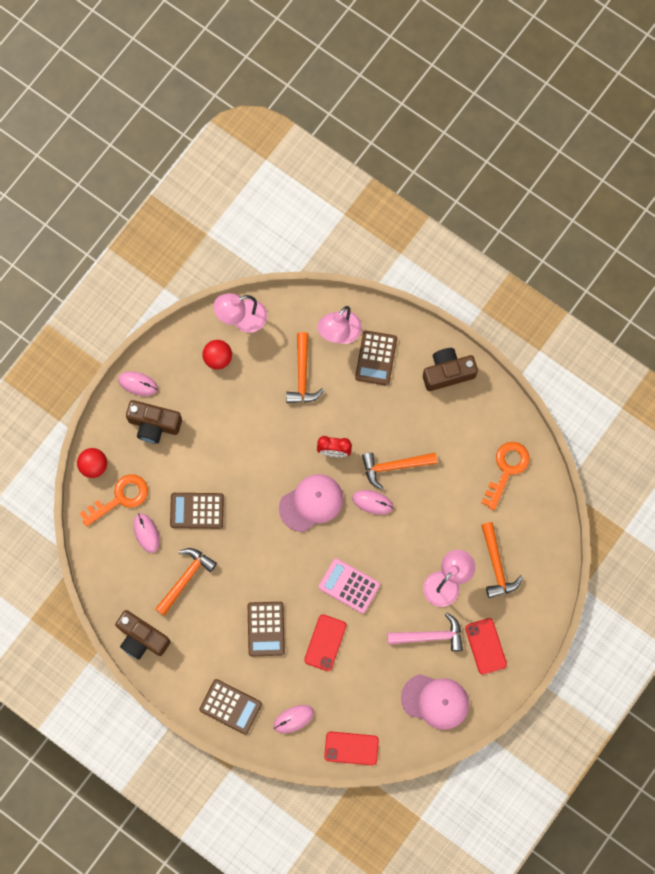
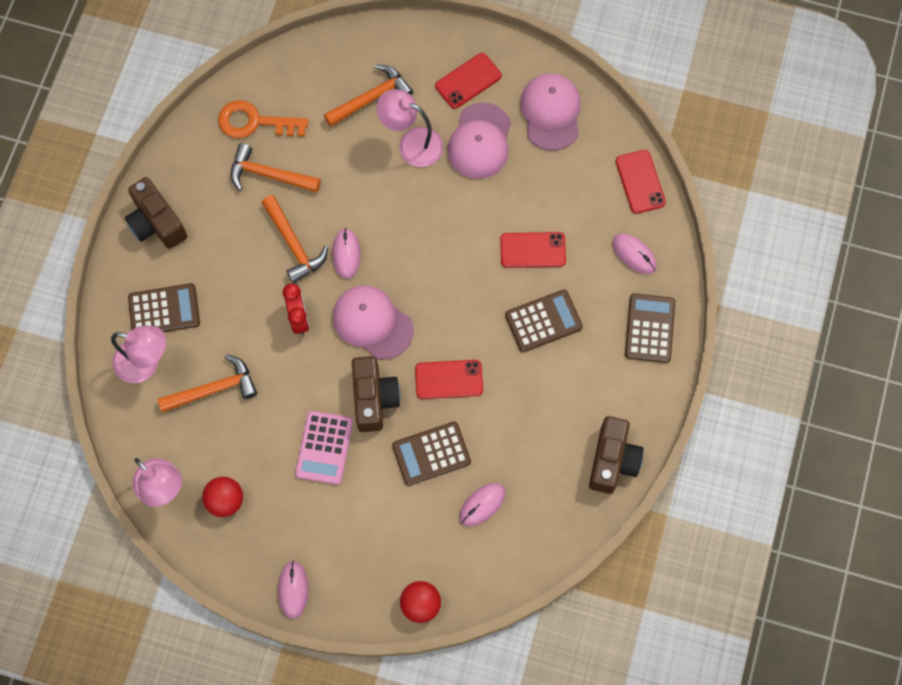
camera: 110 degrees left, 5 degrees down
(120, 498) = (450, 554): orange key -> none
(154, 425) = (340, 548): brown camera -> brown camera (374, 398)
(185, 579) = (520, 436): orange hammer -> orange hammer (269, 175)
(197, 510) = (431, 453): brown calculator -> brown calculator turned 90 degrees clockwise
(247, 543) = (449, 379): none -> red phone
(349, 585) = (456, 246): pink calculator -> pink calculator (324, 448)
(430, 636) = (480, 141): pink hammer -> pink cap

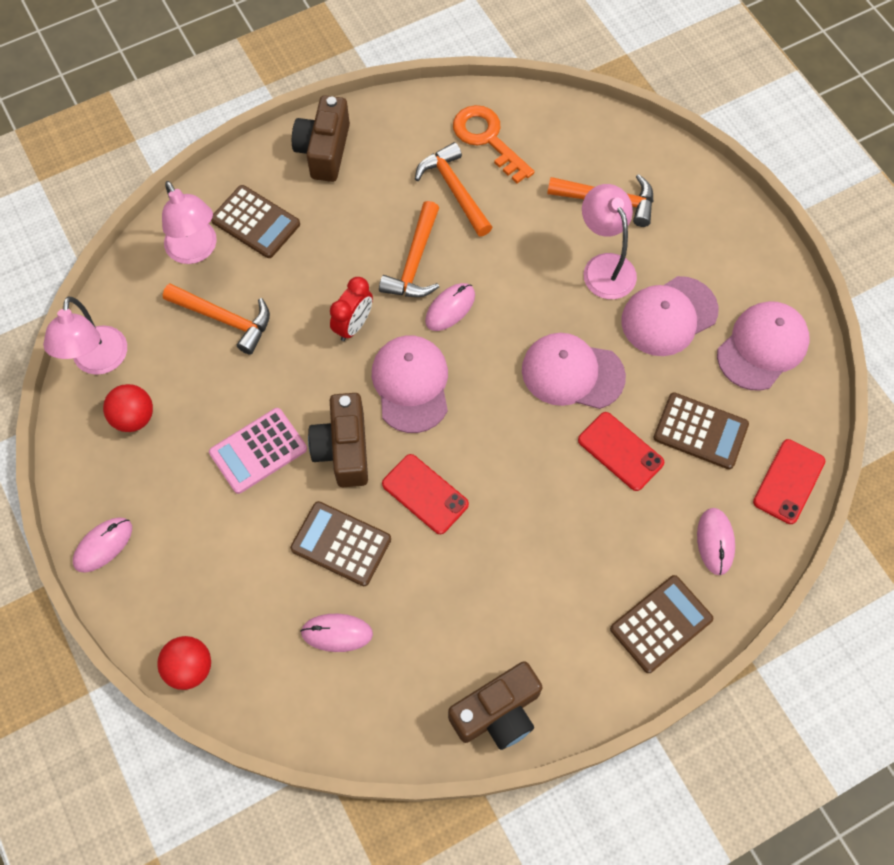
camera: 45 degrees right, 5 degrees down
(374, 398) = (343, 449): brown camera -> brown camera turned 135 degrees clockwise
(459, 228) = (572, 373): none -> pink cap
(468, 81) = (711, 257): red phone -> none
(543, 321) = (565, 523): brown calculator -> brown calculator (700, 431)

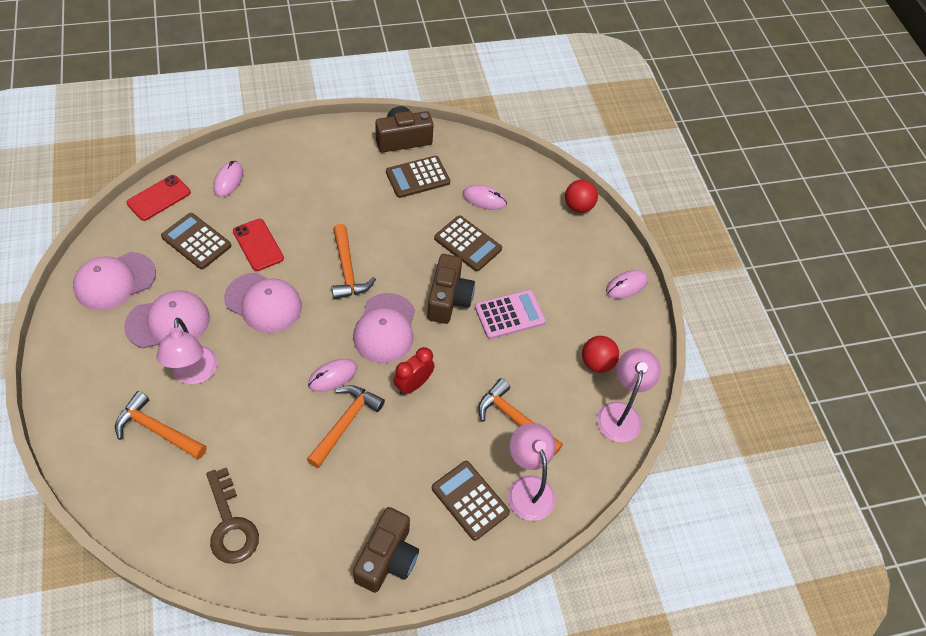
camera: 170 degrees left, 10 degrees down
(425, 494) = (402, 256): red phone -> none
(454, 190) = (284, 480): orange hammer -> orange hammer (347, 270)
(487, 139) = (230, 524): orange key -> brown key
(661, 624) = (287, 151): brown calculator -> brown calculator (417, 177)

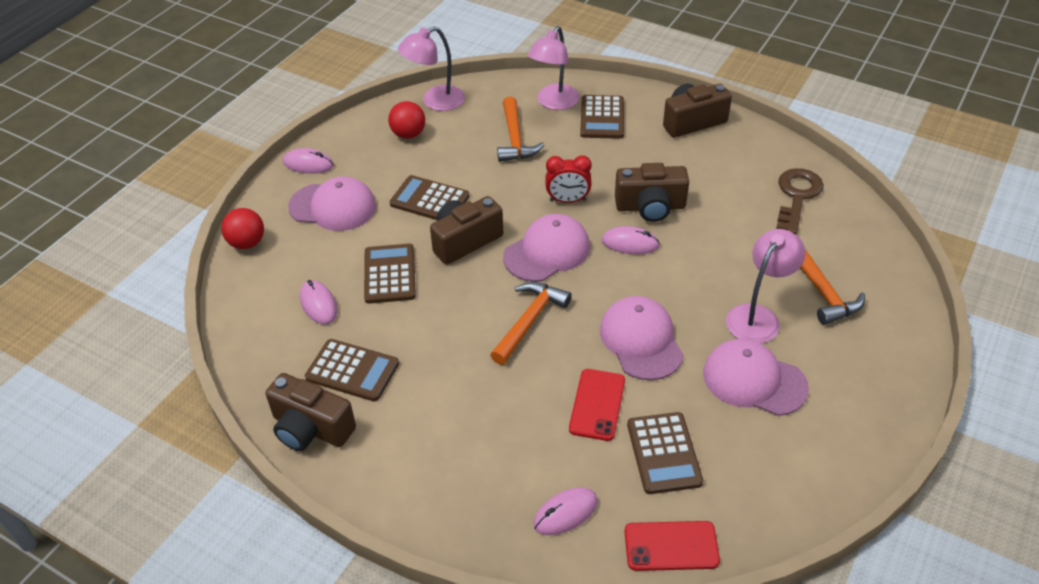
camera: 130 degrees left, 10 degrees down
(115, 281) = (790, 463): pink cap -> pink cap (333, 207)
(345, 423) = (650, 207): orange hammer -> brown camera
(509, 315) = (429, 200): pink calculator -> brown calculator

